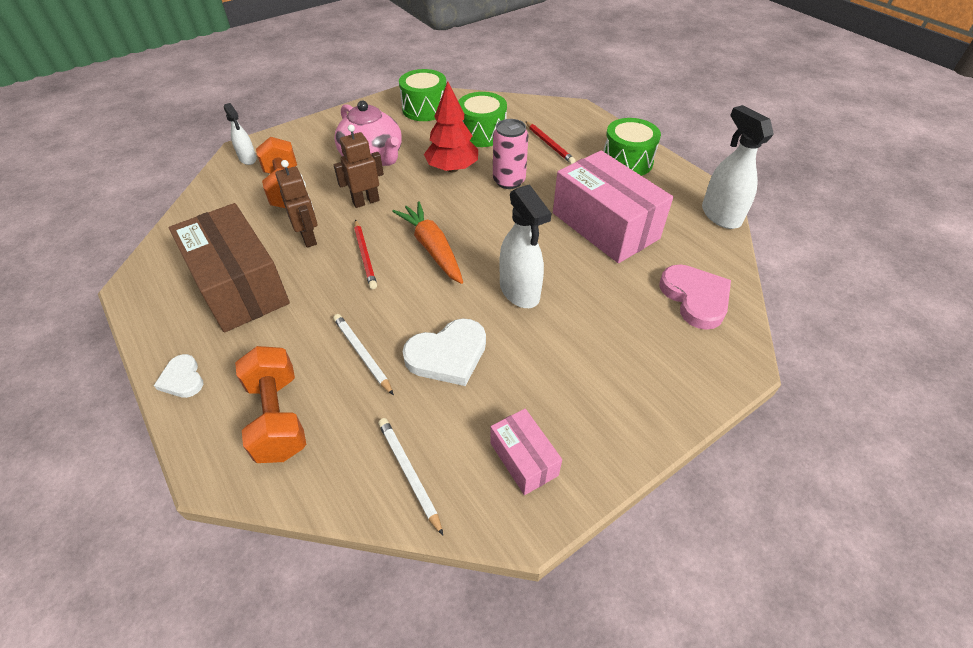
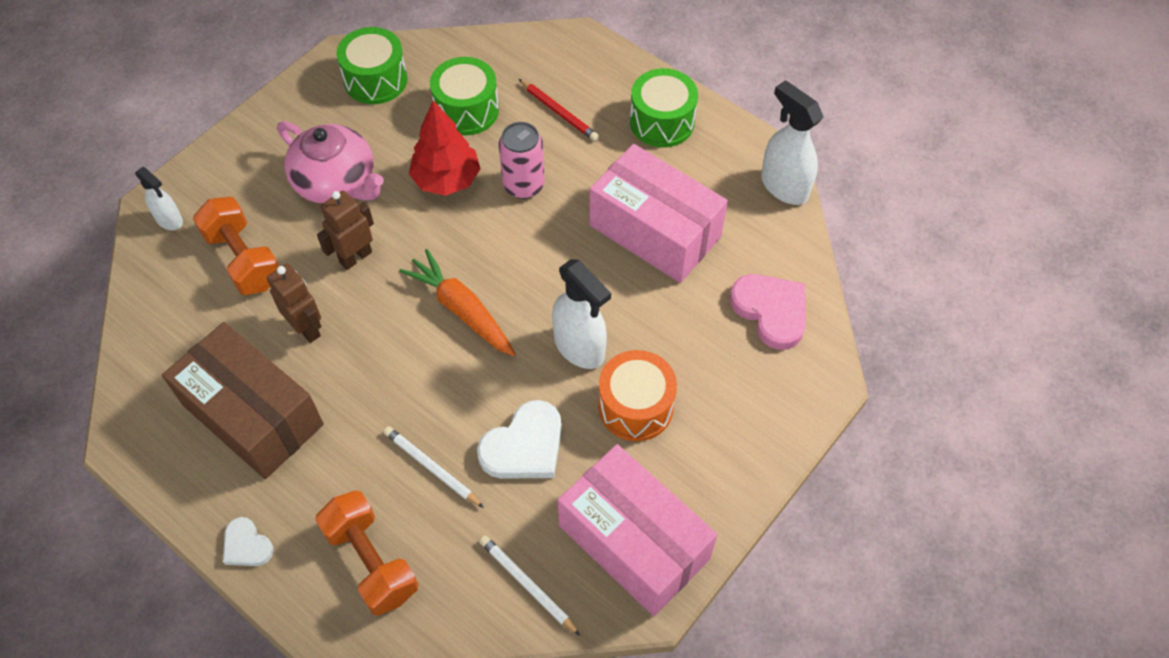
camera: 15 degrees left, 10 degrees up
(365, 256) = (385, 339): red pencil -> none
(523, 459) = (634, 542): pink box -> pink box, size x2.05
(556, 345) = (635, 406): none -> orange drum

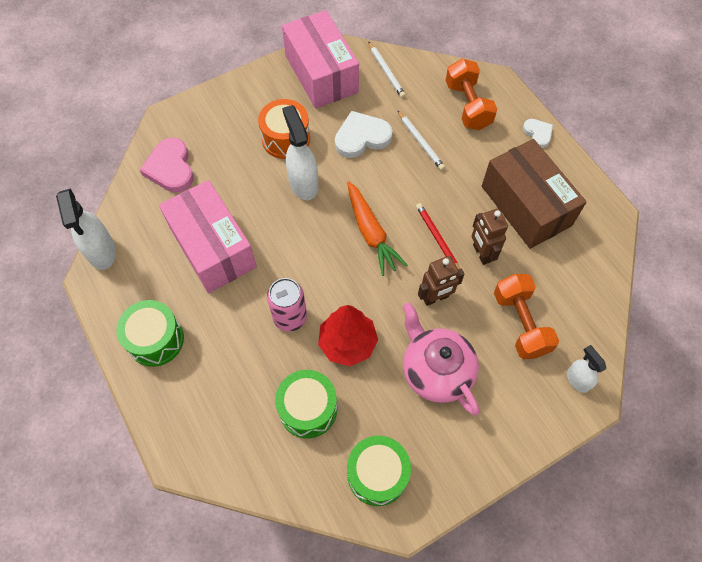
camera: 160 degrees left, 5 degrees up
(559, 112) = (232, 379): red pencil -> red pencil (437, 239)

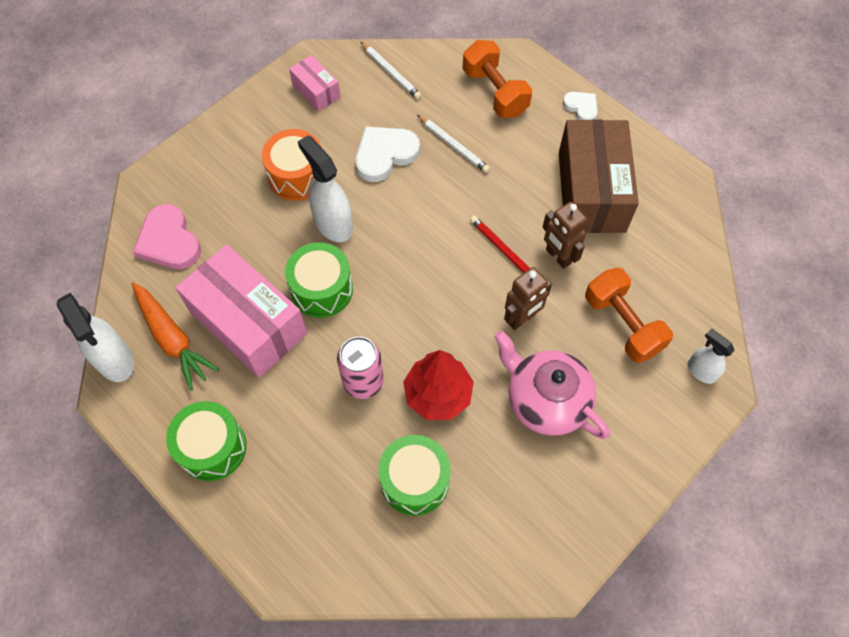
camera: 15 degrees left, 0 degrees up
(321, 74) = (316, 91): pink box -> pink box, size x0.49
(371, 233) = (427, 262): orange carrot -> orange carrot (172, 339)
(377, 474) = (514, 533): green drum -> green drum (322, 289)
(526, 206) = (591, 191): brown box -> brown box turned 45 degrees clockwise

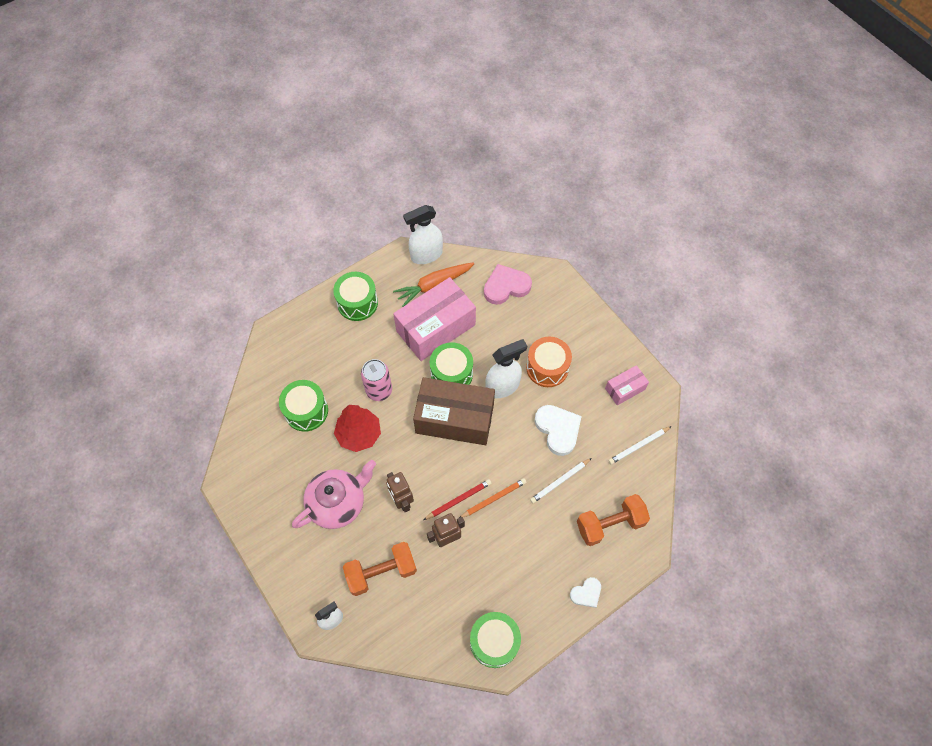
camera: 100 degrees right, 0 degrees up
(493, 212) = (493, 498): none -> orange pencil
(591, 191) = (500, 579): brown box -> brown box (454, 418)
(664, 188) = (494, 642): none -> green drum

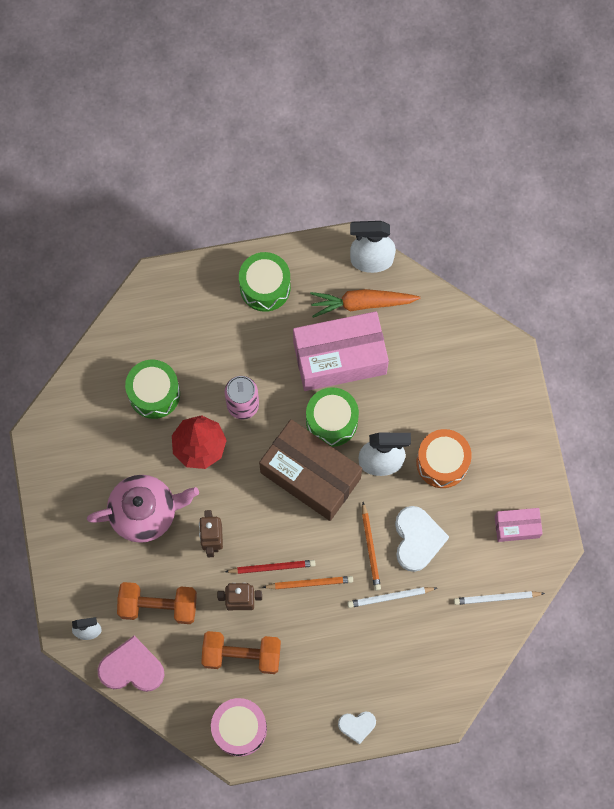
camera: 25 degrees right, 10 degrees up
(494, 642) = (239, 728): green drum -> pink drum
(506, 286) = (445, 341): pink heart -> pink heart (132, 668)
(526, 451) = (370, 548): none -> orange pencil
(610, 524) = (419, 667): orange dumbbell -> orange dumbbell (242, 655)

